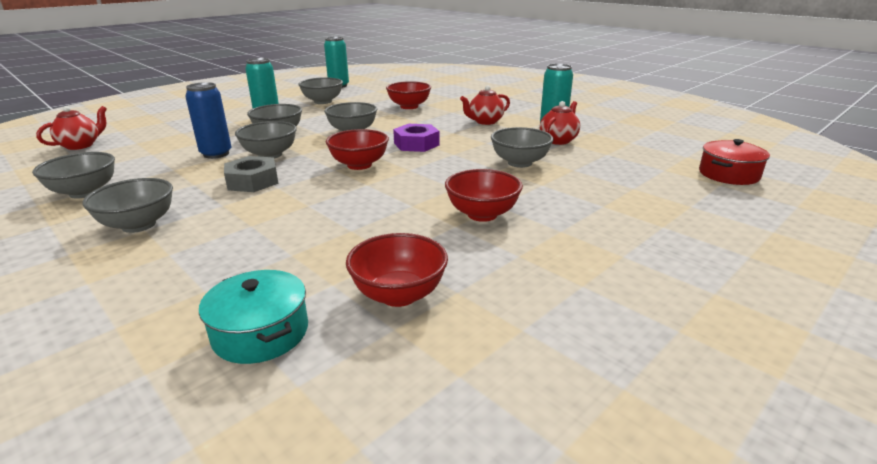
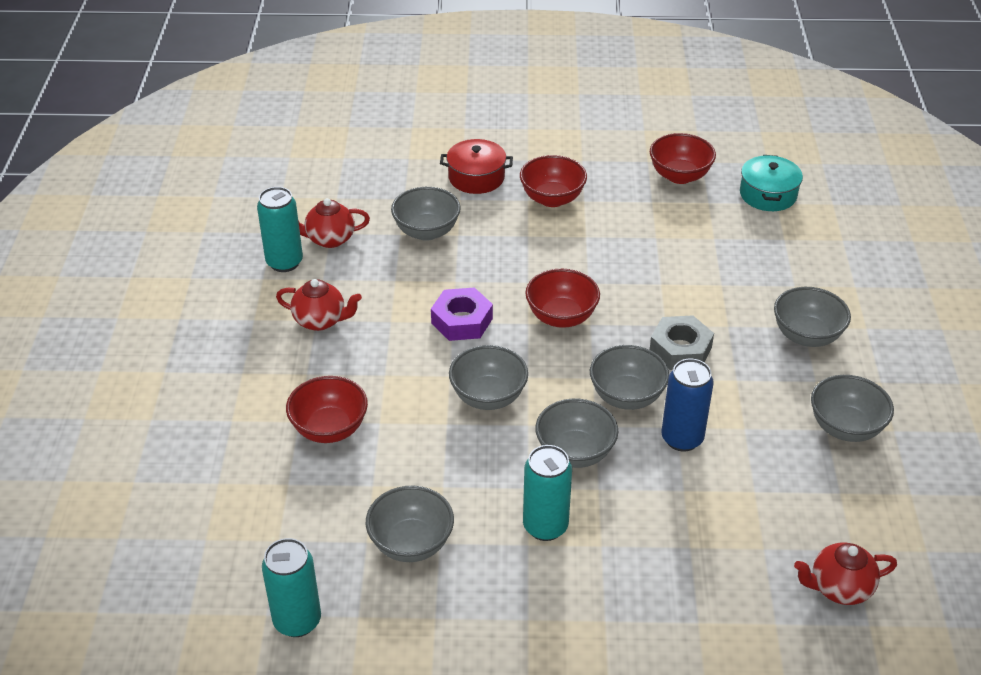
camera: 135 degrees left, 15 degrees up
(728, 174) = (317, 127): red pot -> red pot (476, 177)

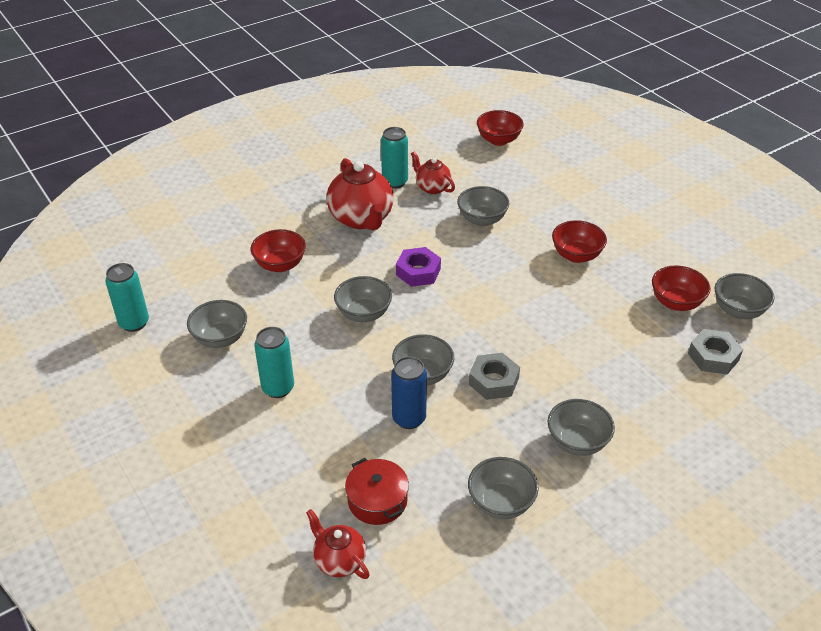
camera: 55 degrees right, 0 degrees up
(320, 320) = (361, 219): red teapot -> red teapot, size x1.79
(476, 177) = (557, 214): red pot -> red pot (377, 500)
(561, 317) = (466, 312): red bowl -> red bowl (498, 140)
(575, 452) = (351, 373): grey bowl -> grey bowl (738, 311)
(768, 194) = (713, 357): turquoise pot -> grey nut

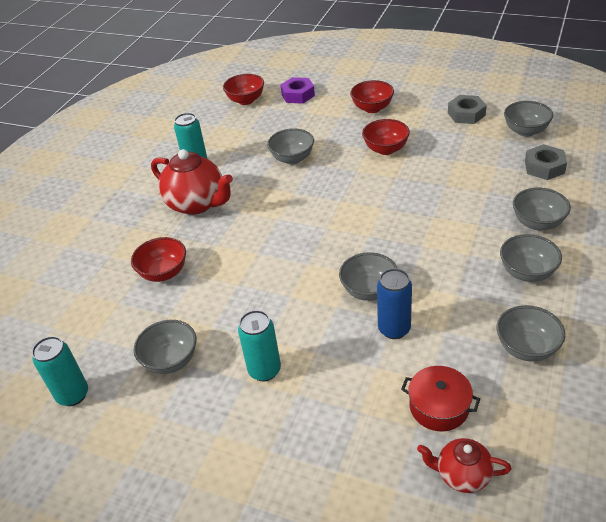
camera: 30 degrees left, 0 degrees up
(363, 314) = (274, 272): grey bowl -> grey bowl (537, 223)
(418, 272) = (284, 219): purple nut -> purple nut (298, 95)
(432, 187) = (230, 155): red teapot -> none
(493, 381) = (424, 265): grey nut -> grey nut (466, 114)
(676, 303) = (483, 146): red bowl -> red bowl (372, 108)

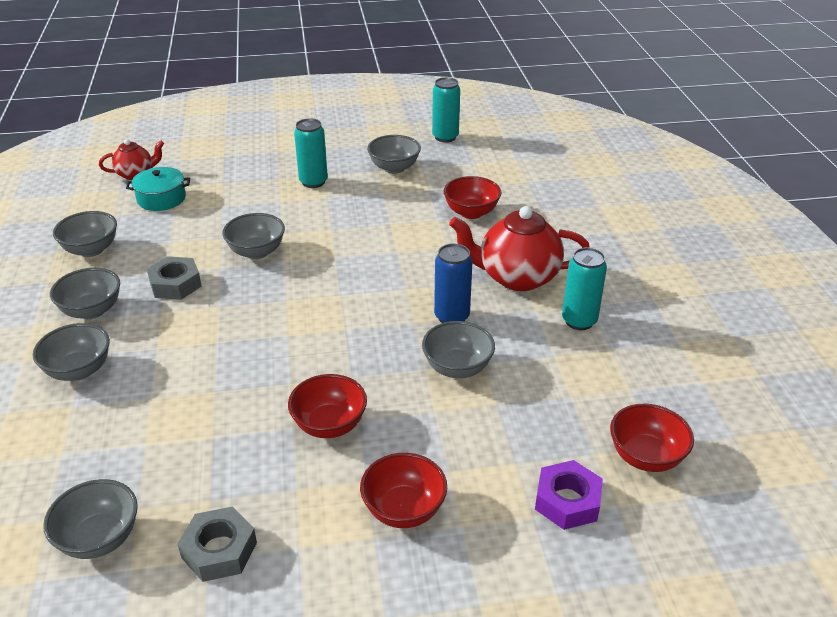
camera: 145 degrees right, 5 degrees down
(394, 329) = (218, 232): blue can -> blue can (451, 317)
(439, 407) = (161, 199): red pot -> turquoise pot
(544, 167) = (67, 464): grey nut -> grey nut (175, 284)

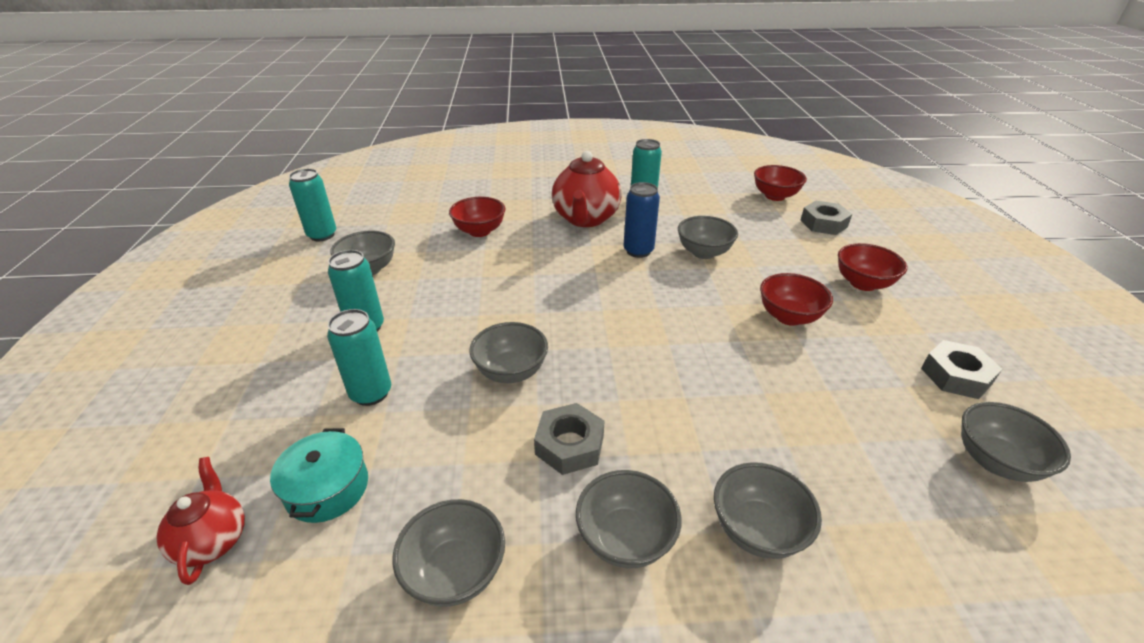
camera: 85 degrees left, 0 degrees up
(240, 197) = (371, 393): none -> turquoise can
(567, 501) = (823, 223): purple nut -> grey nut

